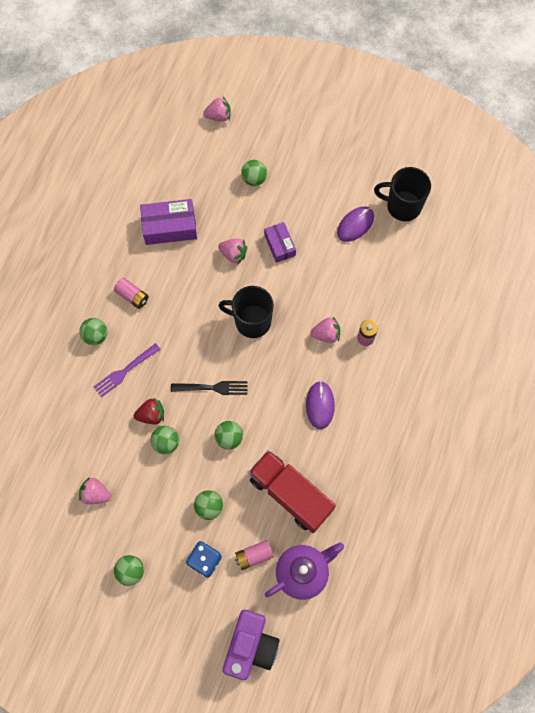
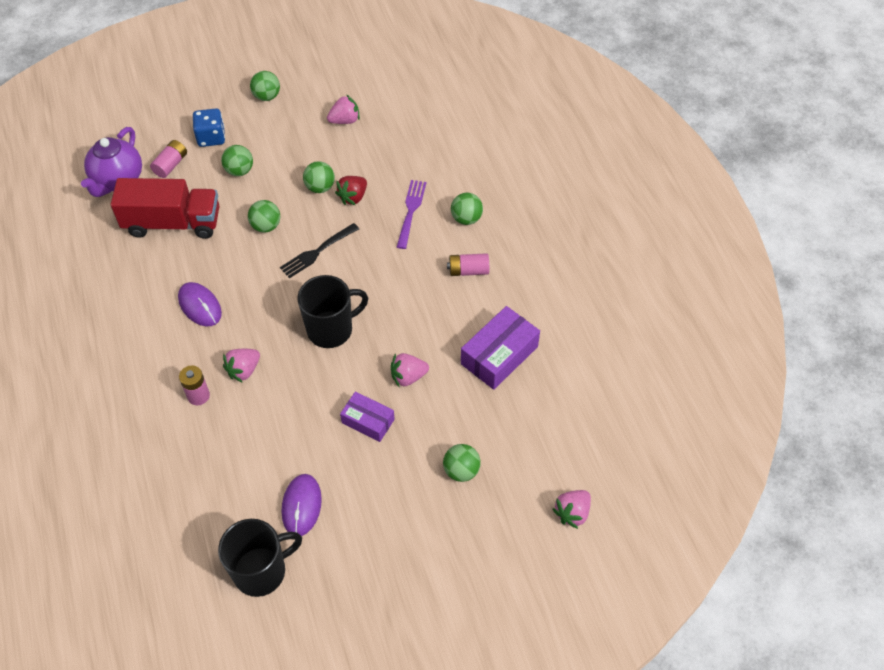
camera: 140 degrees right, 15 degrees down
(251, 646) = (126, 114): purple camera -> none

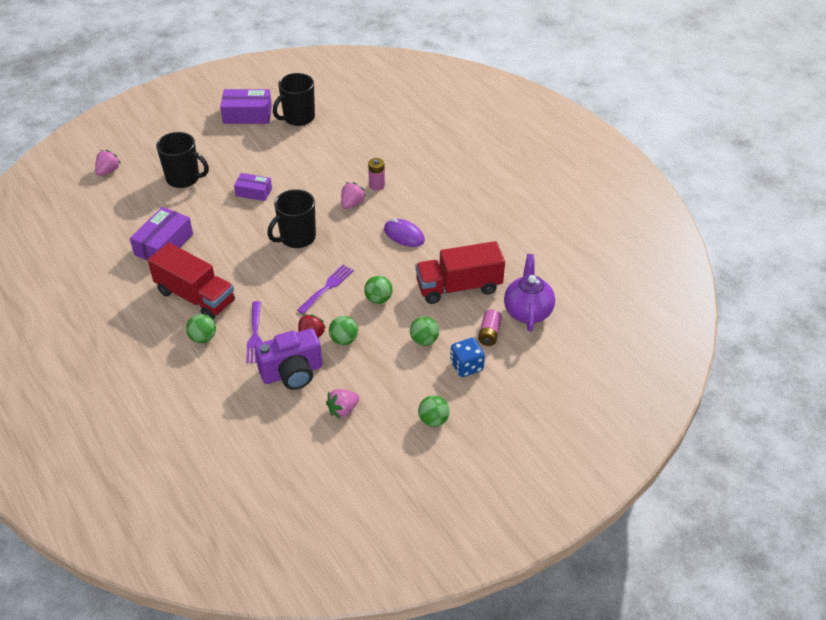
camera: 165 degrees right, 10 degrees down
(301, 506) = (284, 147): purple mouse -> none
(317, 251) = (327, 288): black fork -> purple fork
(341, 600) = (247, 114): none -> purple box
(382, 164) = (292, 373): none -> purple camera
(408, 377) = (231, 220): pink strawberry -> none
(461, 470) = (184, 178): green ball -> black mug
(468, 271) = (195, 297): pink battery -> red truck

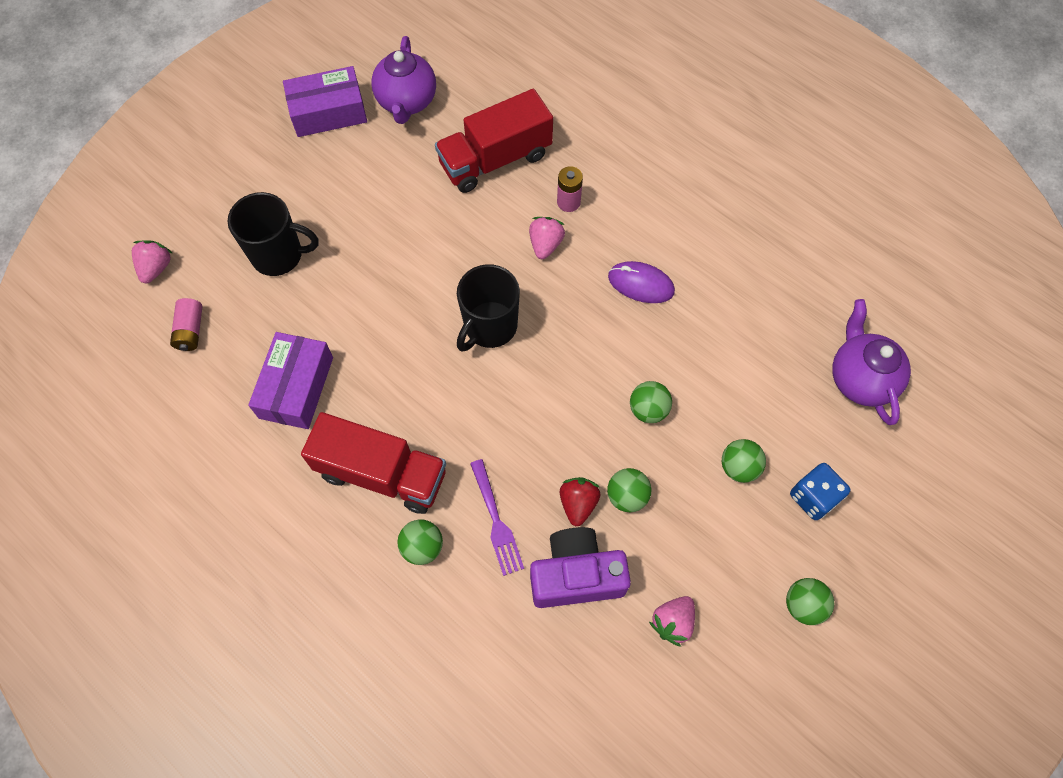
camera: 15 degrees left, 20 degrees up
(253, 192) = (393, 256): purple box -> none
(292, 373) = (576, 575): purple camera -> purple camera turned 150 degrees counterclockwise
(298, 118) = (407, 102): black mug -> purple teapot
(327, 288) = (567, 408): purple fork -> none
(458, 287) = (751, 359): red truck -> red truck (495, 159)
(489, 333) = (823, 431): pink battery -> pink battery (191, 330)

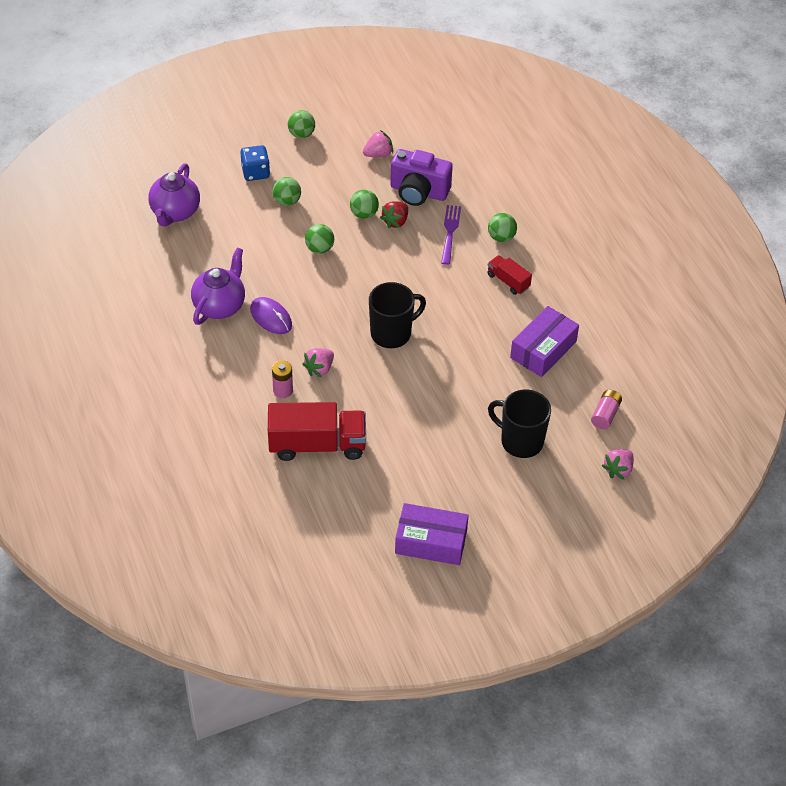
camera: 155 degrees left, 15 degrees down
(382, 473) = (508, 281): red truck -> red truck, size x0.51
(407, 102) = (361, 523): purple teapot -> purple teapot (220, 306)

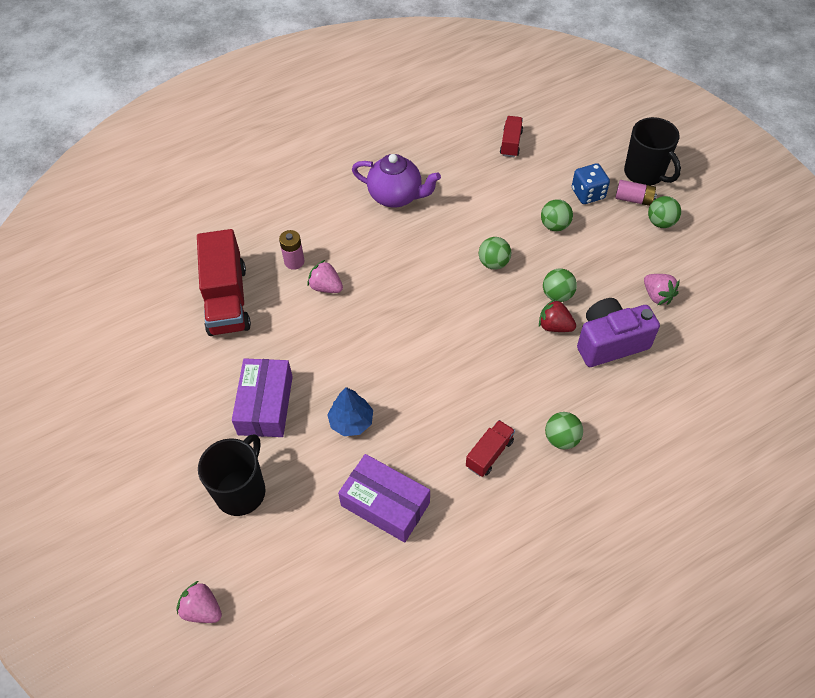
camera: 85 degrees right, 5 degrees up
(175, 212) = (511, 143): purple teapot -> red truck
(271, 317) = (388, 237): purple mouse -> none
(392, 333) = (385, 344): black mug -> black mug (645, 173)
(418, 192) = (610, 342): purple camera -> purple camera turned 60 degrees clockwise
(431, 542) = (103, 415): purple box -> purple box (265, 405)
(450, 232) = (553, 382): purple fork -> none
(466, 363) = (351, 421): none -> blue tree
(605, 415) = (289, 587): pink battery -> pink battery (633, 199)

